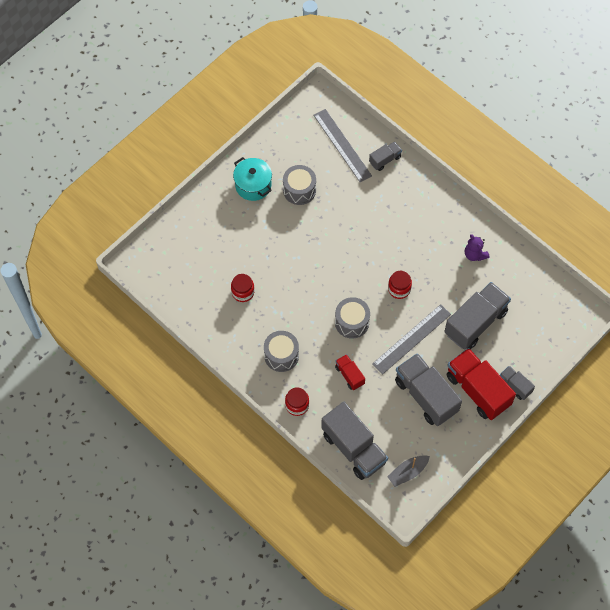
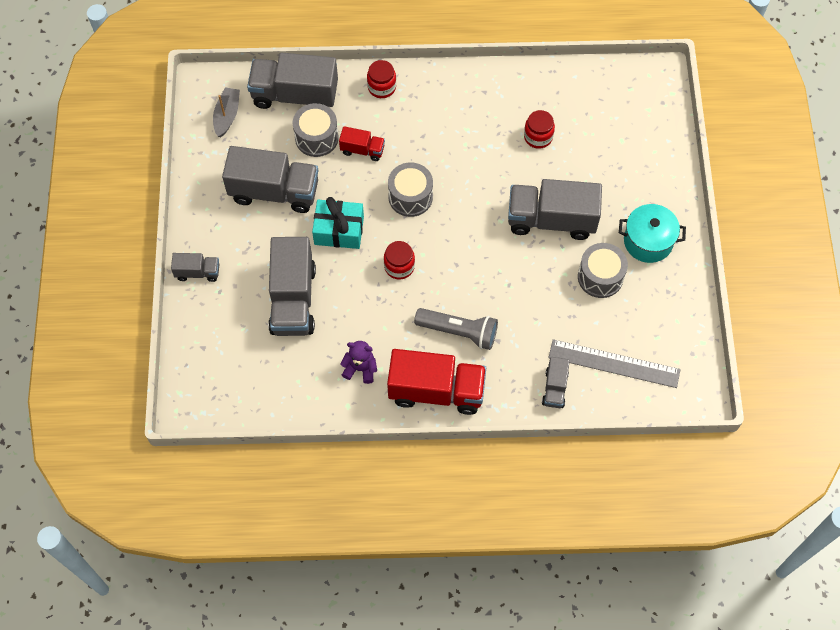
camera: 135 degrees right, 0 degrees up
(281, 355) = (441, 114): grey drum -> grey drum (316, 138)
(290, 241) = (551, 220): none -> grey truck
(403, 228) = (459, 332): none -> grey flashlight
(411, 339) = (339, 230): grey ruler -> turquoise gift
(477, 390) = (230, 237): red truck -> red truck (436, 391)

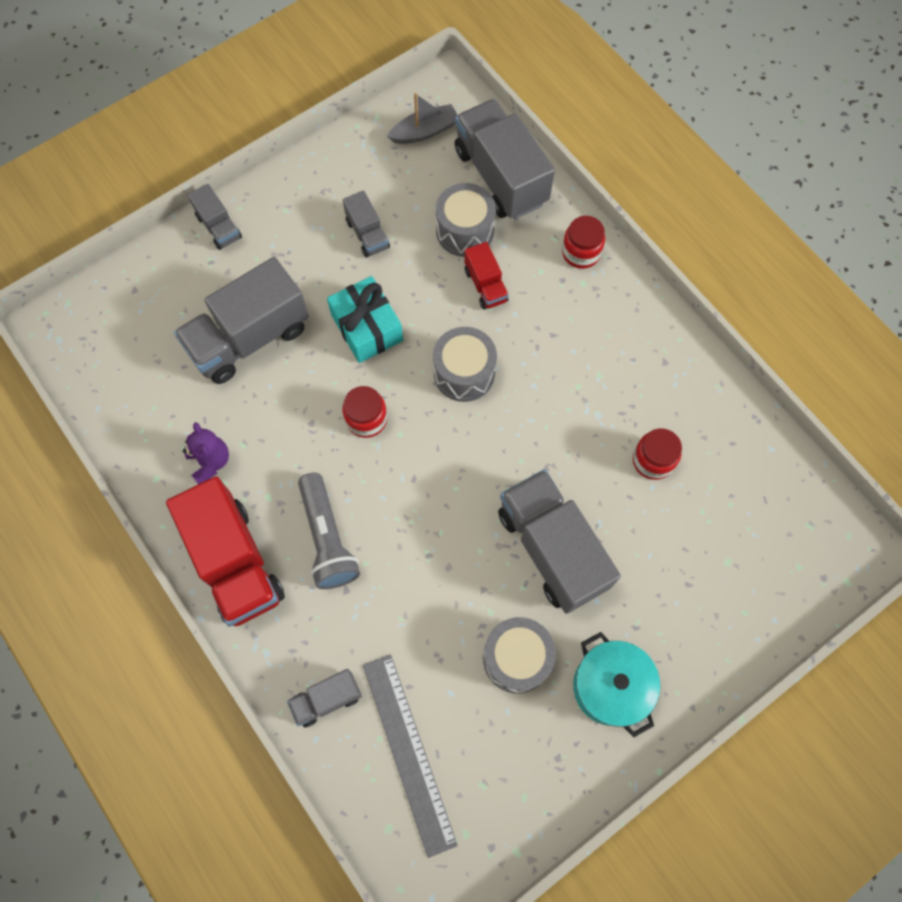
camera: 55 degrees right, 5 degrees up
(274, 191) = (367, 234): grey truck -> grey truck, size x0.50

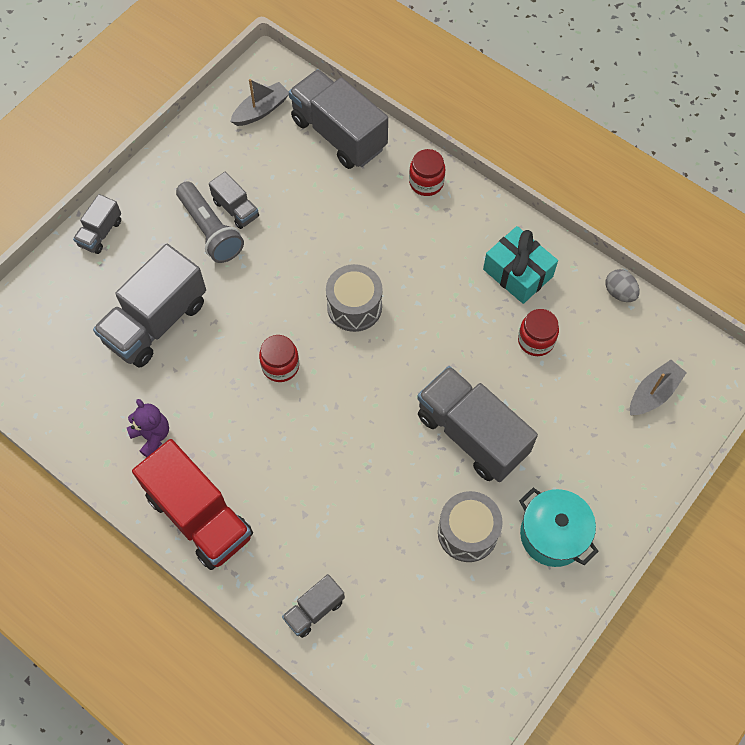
camera: 15 degrees left, 5 degrees down
(219, 227) = (100, 233): grey truck -> grey truck turned 75 degrees clockwise
(327, 538) = (275, 475): grey flashlight -> grey flashlight (210, 230)
(367, 328) = (258, 289): turquoise gift -> turquoise gift (518, 273)
(408, 752) = (397, 635): grey ruler -> none
(465, 231) = (321, 187): grey drum -> none
(485, 285) = (352, 229): red truck -> none
(762, 429) = (619, 292): none -> grey egg
(769, 554) = (653, 393): none -> grey boat

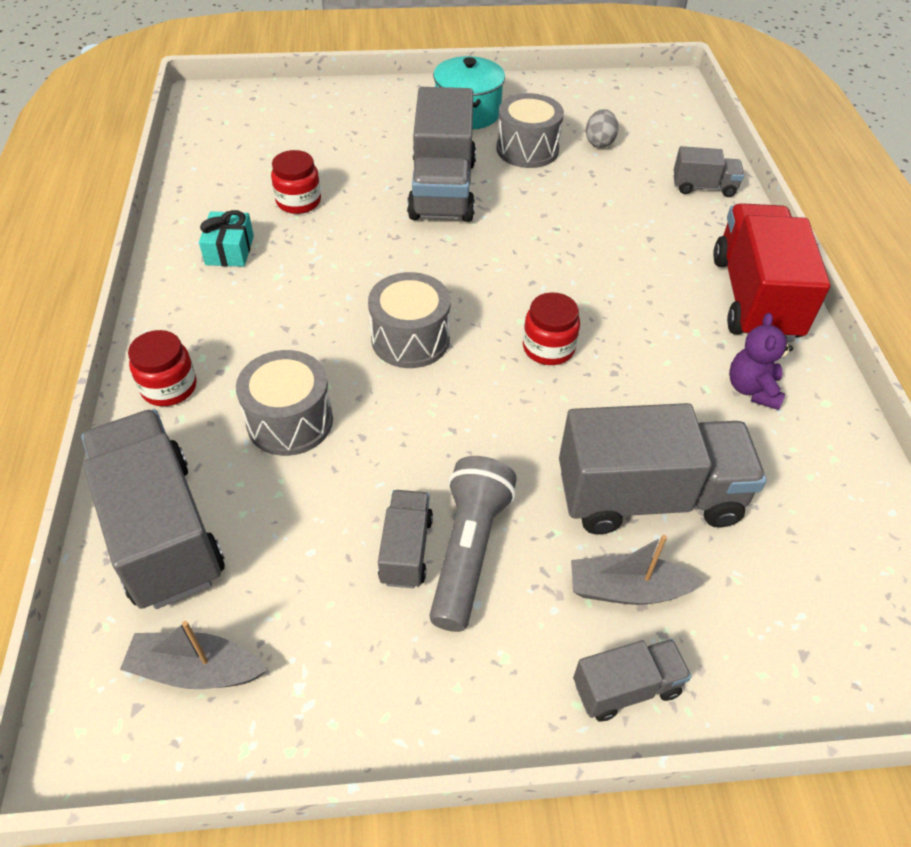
camera: 135 degrees left, 15 degrees down
(338, 134) = (162, 531): grey truck -> grey truck turned 150 degrees clockwise
(352, 216) = (290, 421): none -> grey drum
(518, 273) = (229, 250): turquoise gift -> turquoise gift, size x0.66
(619, 292) = (184, 180): grey egg -> grey egg (599, 142)
(653, 393) = (275, 121): grey boat -> grey boat (628, 590)

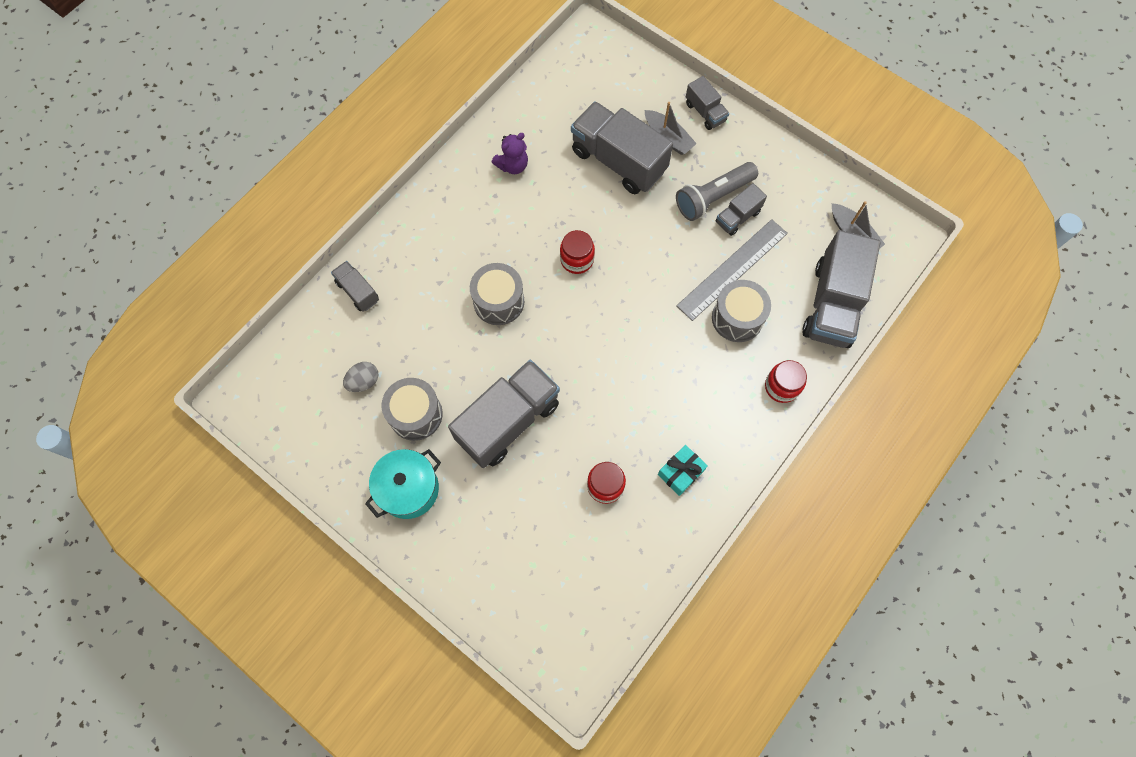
camera: 135 degrees left, 20 degrees up
(348, 473) = (732, 269): none -> grey ruler
(410, 339) = (638, 320): grey drum -> grey drum (498, 301)
(626, 688) = (705, 112): grey truck -> grey truck turned 150 degrees counterclockwise
(754, 298) = (442, 204): red truck -> none

